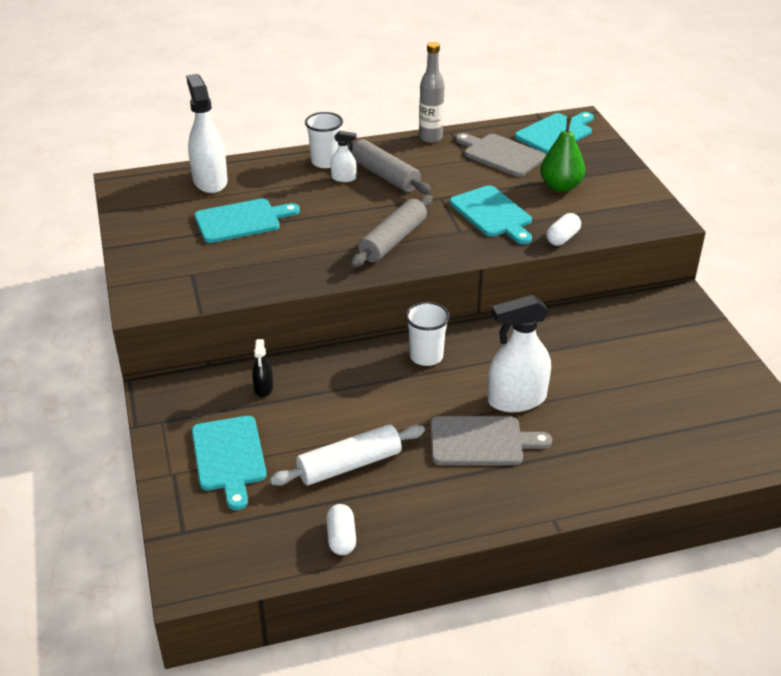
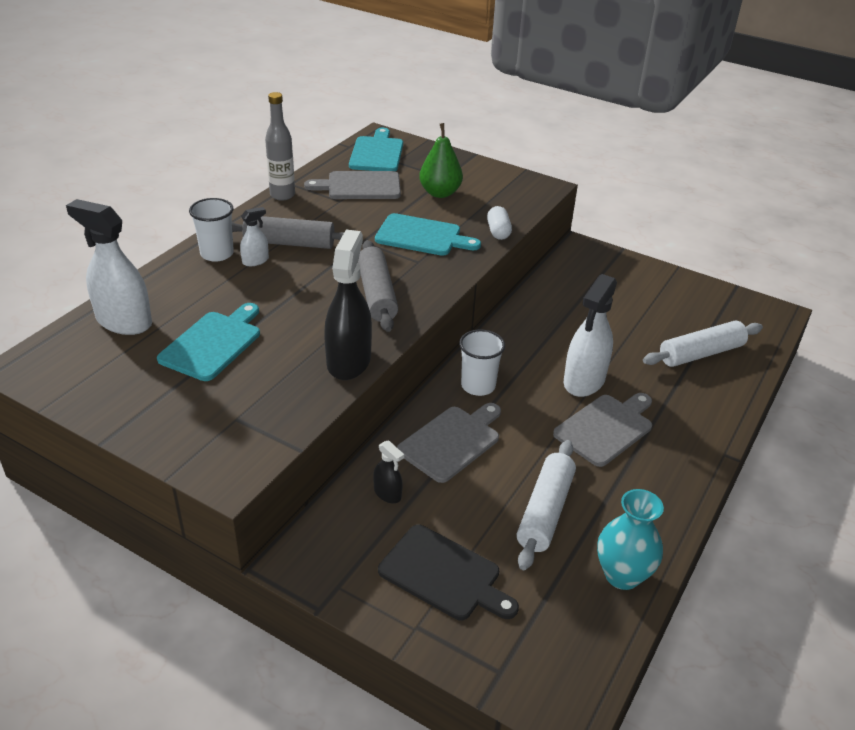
camera: 45 degrees left, 0 degrees up
(229, 457) = (444, 574): turquoise cutting board -> black cutting board
(307, 275) = (349, 361): none -> black spray bottle
(341, 538) = (622, 575): white capsule -> turquoise vase
(351, 382) = (451, 441): none -> grey cutting board
(659, 438) = (701, 353): none -> white rolling pin

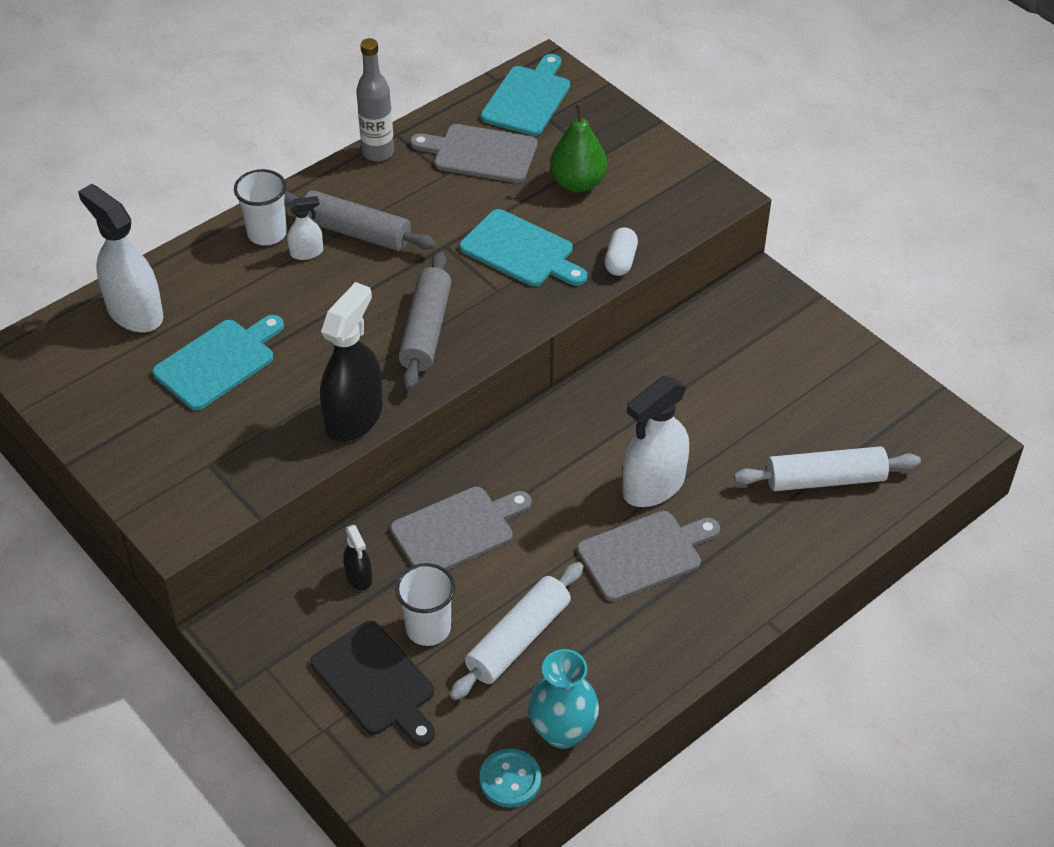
camera: 20 degrees right, 10 degrees up
(478, 386) = (522, 464): white cup -> white cup (428, 628)
(602, 627) = (510, 779): none -> turquoise button

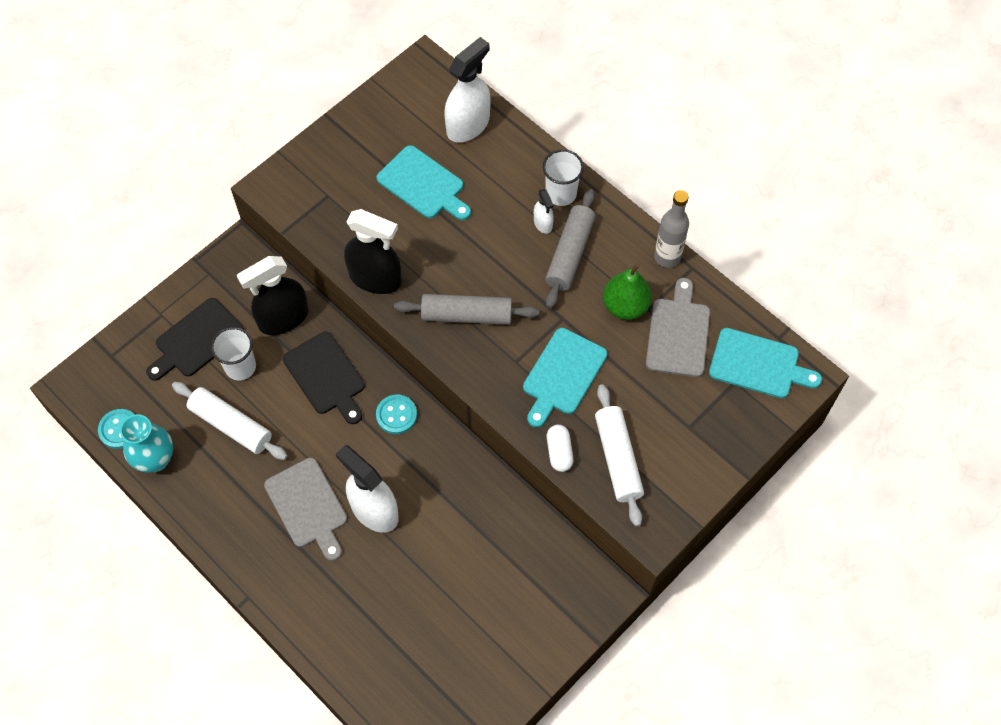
camera: 85 degrees right, 15 degrees up
(359, 577) = (283, 318): black spray bottle -> black spray bottle, size x2.06
(457, 530) = (326, 376): grey cutting board -> black cutting board
(523, 458) = (396, 415): none -> turquoise button
(578, 183) = (652, 413): green pear -> green pear (625, 306)
(620, 261) = (559, 452): white capsule -> white capsule turned 75 degrees clockwise
(825, 479) = (387, 643): white rolling pin -> white rolling pin (617, 459)

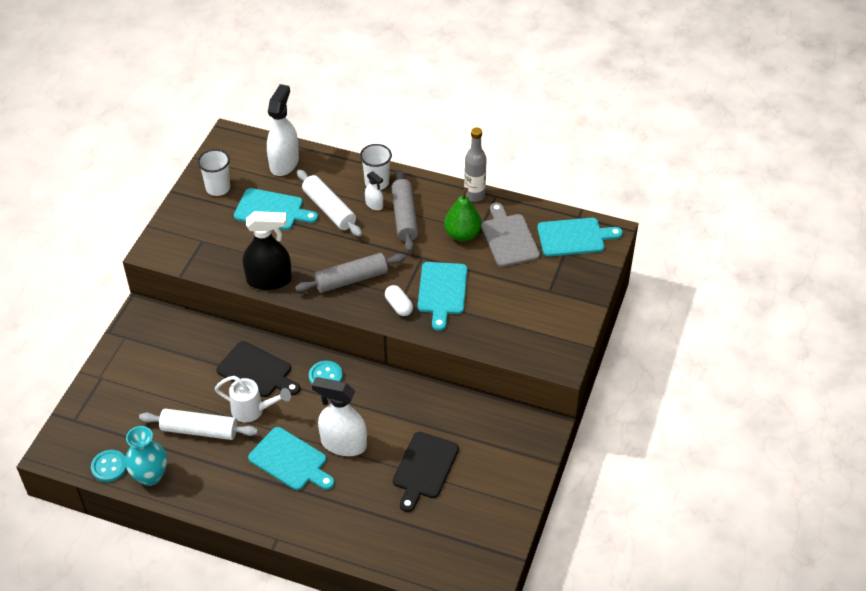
camera: 25 degrees left, 15 degrees down
(197, 340) = (140, 384): black cutting board -> black cutting board (424, 468)
(240, 367) = (185, 389): white cup -> white cup (218, 188)
(283, 318) = (201, 345): black spray bottle -> none
(298, 425) = (253, 410): none -> white watering can
(308, 506) = (290, 460): grey cutting board -> turquoise cutting board
(559, 452) = (467, 339): white capsule -> white capsule (399, 306)
(617, 459) = (511, 328): white rolling pin -> white rolling pin (329, 209)

